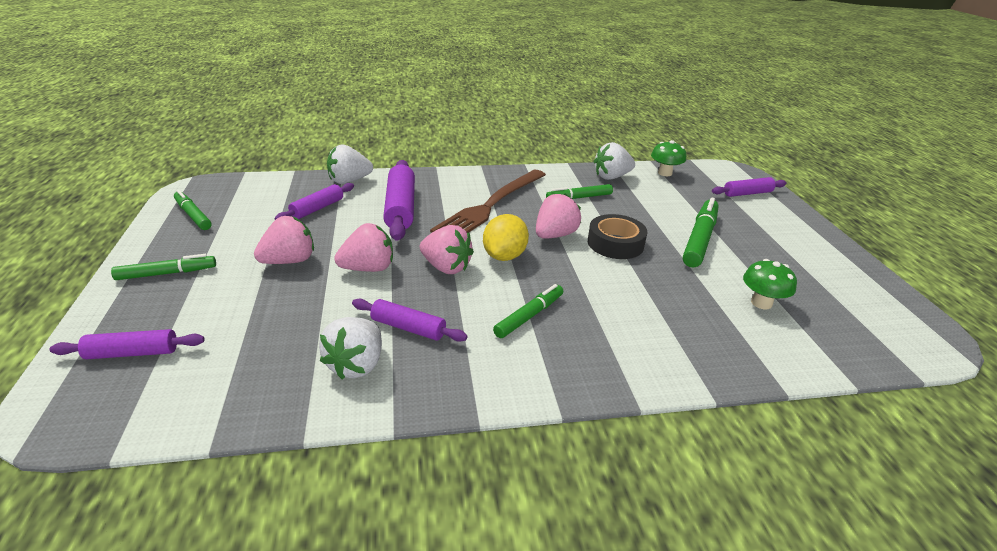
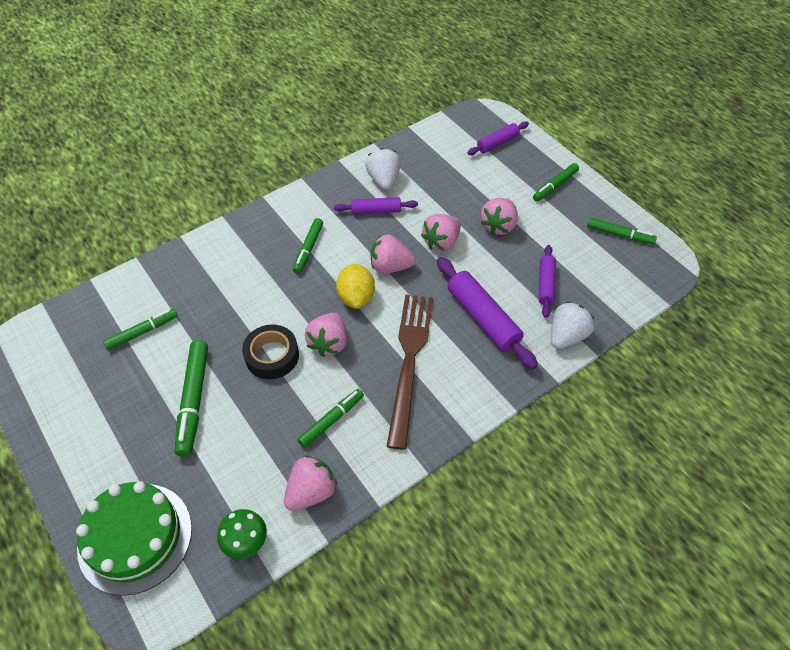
camera: 155 degrees right, 20 degrees up
(611, 177) = (311, 492): white strawberry -> pink strawberry
(747, 193) = (135, 537): purple rolling pin -> green cake
(761, 303) = (142, 332): green mushroom -> green marker

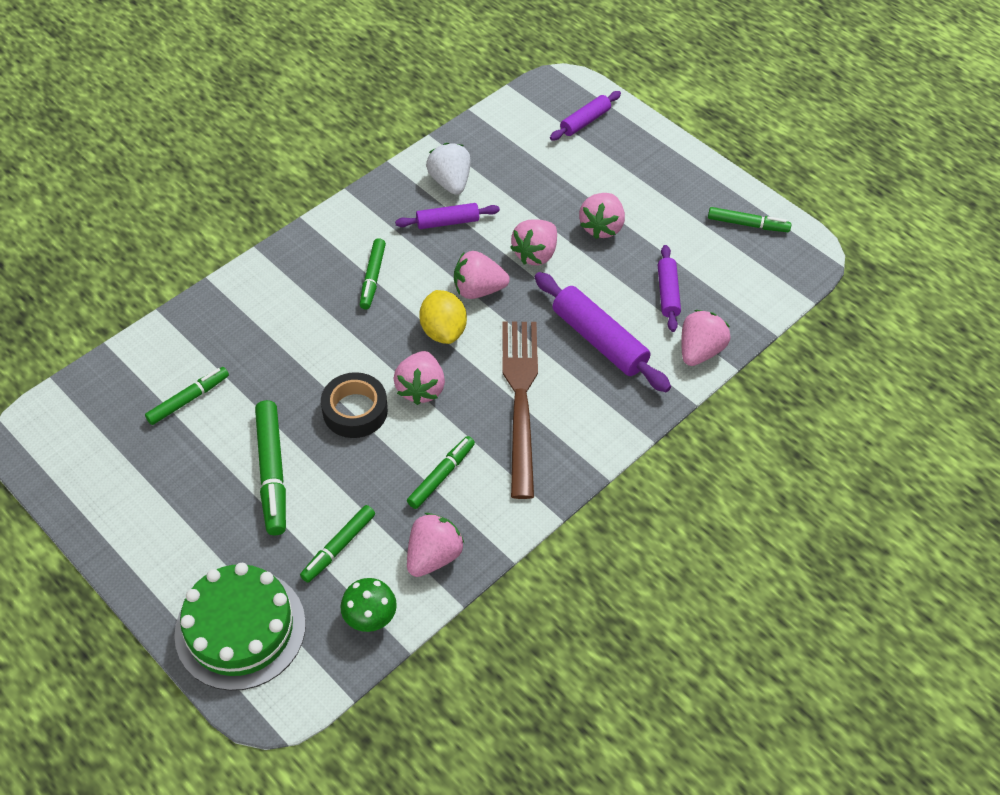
camera: 10 degrees left, 0 degrees up
(555, 186) = (663, 170): green marker -> green marker (338, 547)
(566, 336) = (699, 351): white strawberry -> pink strawberry

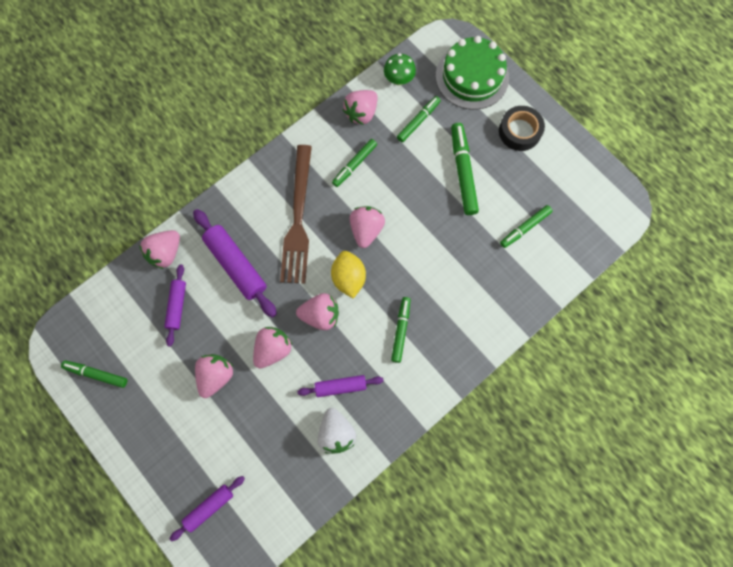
camera: 175 degrees left, 20 degrees up
(355, 411) = (411, 214): black tape -> black tape (519, 131)

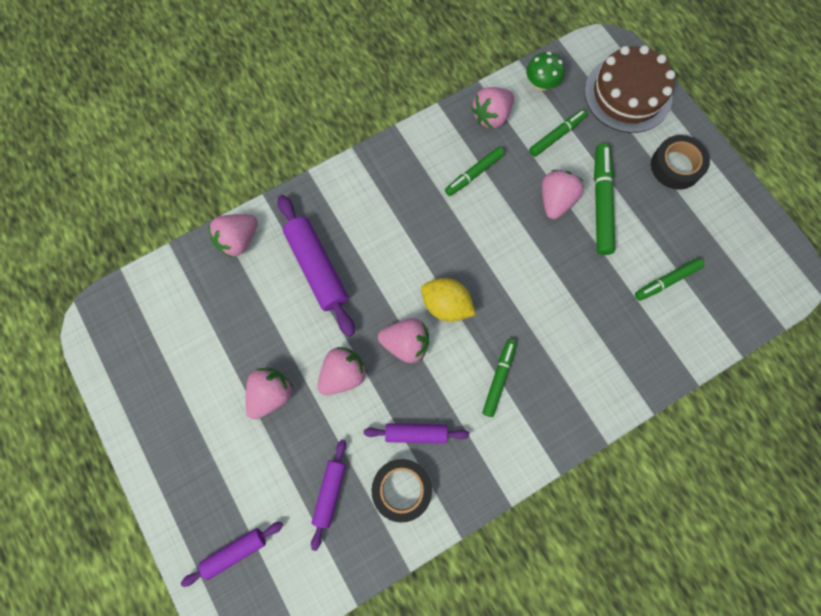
camera: 10 degrees right, 0 degrees up
(96, 374) = (133, 367): green marker -> none
(177, 306) = (240, 304): purple rolling pin -> purple rolling pin (330, 493)
(298, 218) = (398, 225): brown fork -> none
(336, 433) = (402, 489): white strawberry -> black tape
(348, 278) = (446, 305): yellow lemon -> yellow lemon turned 60 degrees counterclockwise
(366, 230) = (476, 252): pink strawberry -> pink strawberry (555, 200)
(472, 76) = (628, 94): green cake -> brown cake

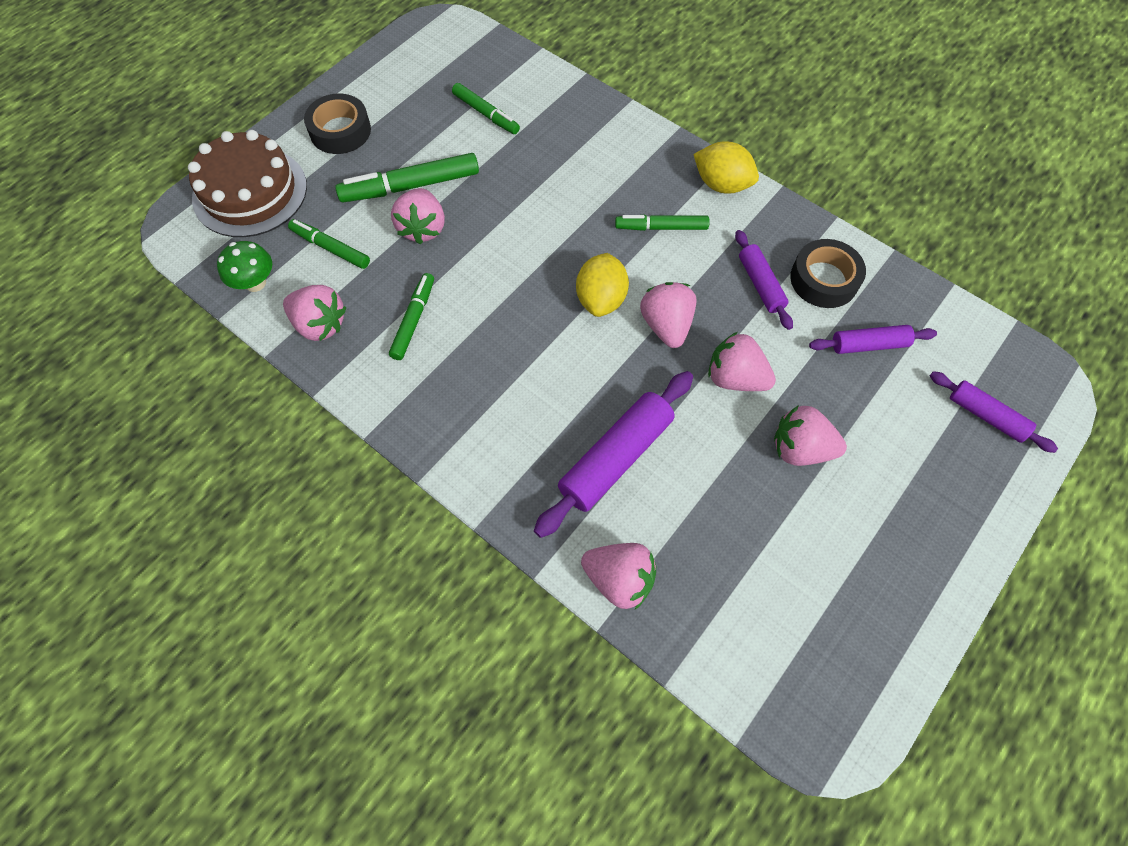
camera: 110 degrees left, 10 degrees down
(474, 174) = (413, 320): green marker -> green marker turned 105 degrees counterclockwise
(528, 450) = (721, 184): none -> yellow lemon
(555, 200) = (422, 228): pink strawberry -> pink strawberry turned 90 degrees counterclockwise

